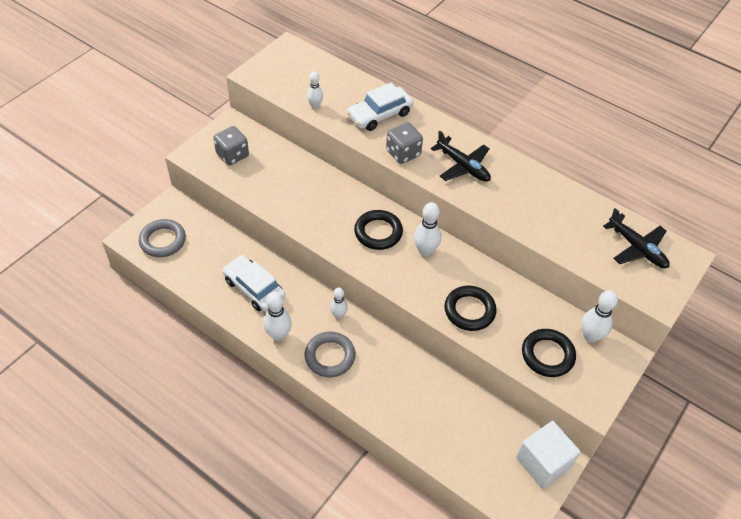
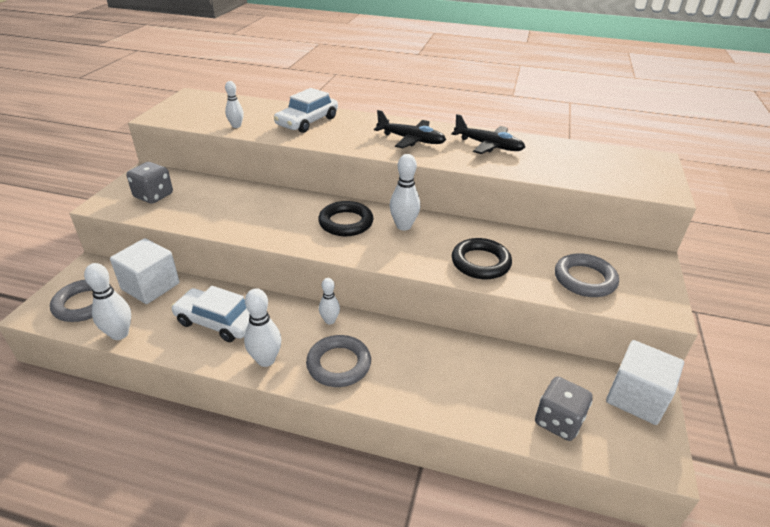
camera: 20 degrees left, 15 degrees down
(213, 237) = (150, 286): none -> white cube
(403, 153) = (346, 141): grey dice -> grey dice (558, 421)
(547, 355) = (584, 279): black ring -> grey ring
(590, 336) = (610, 254): white bowling pin -> white bowling pin (119, 334)
(637, 248) = (612, 162): black plane -> black plane (488, 145)

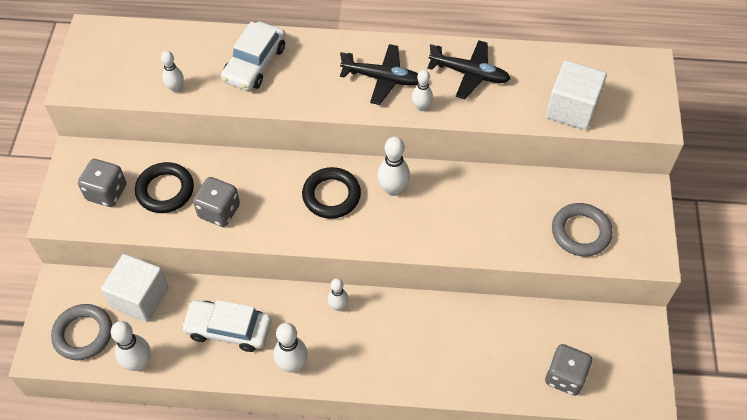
camera: 10 degrees left, 20 degrees up
(241, 219) = (219, 211): none -> grey dice
(339, 364) = (361, 356): grey ring -> none
(440, 158) = (421, 107): none -> white bowling pin
(480, 263) = (479, 229): black ring -> black ring (165, 190)
(636, 397) = (630, 338): white cube -> white cube (571, 109)

